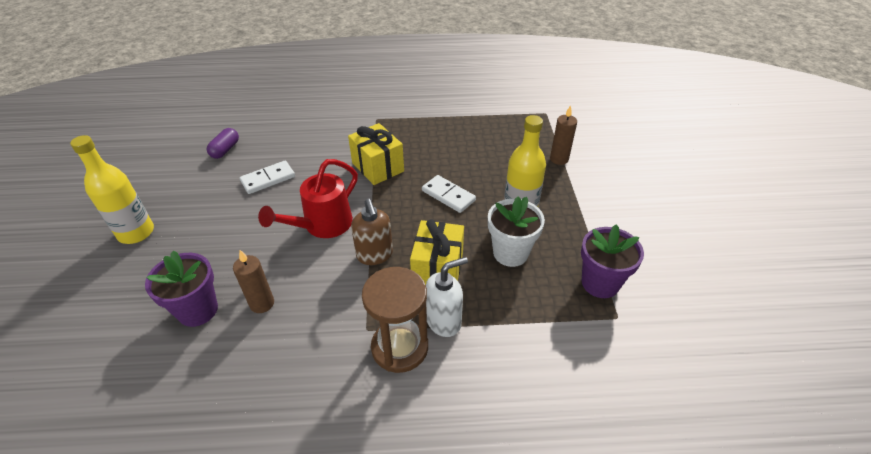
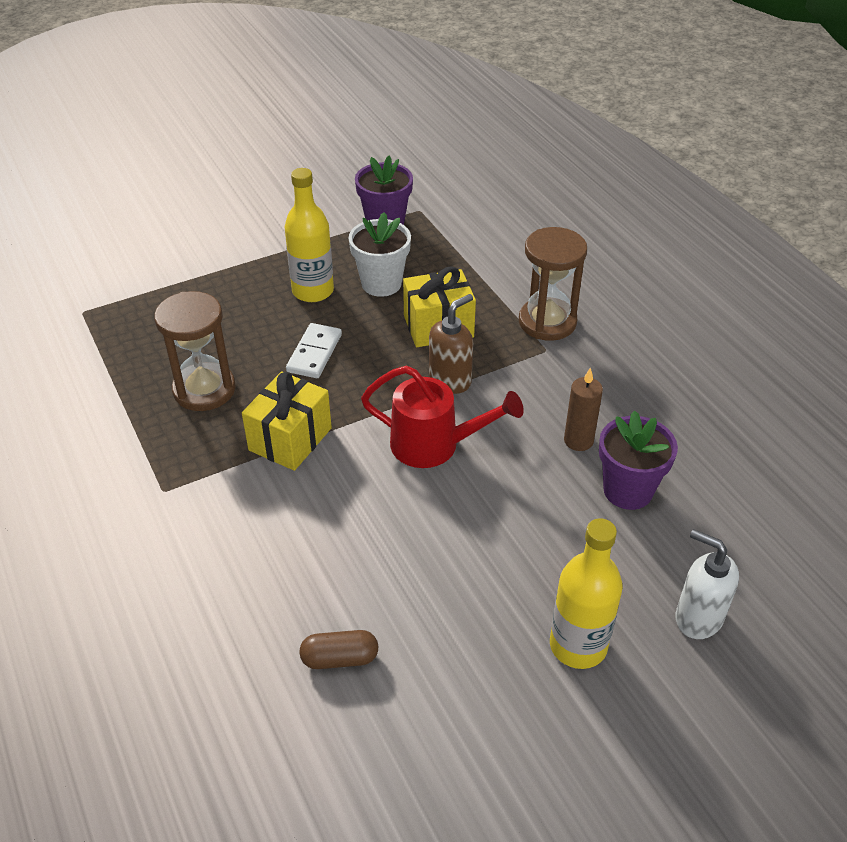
camera: 115 degrees left, 0 degrees up
(225, 150) = (340, 658): purple capsule -> brown capsule
(268, 179) = (381, 552): white domino -> none
(444, 144) = (204, 390): none -> brown hourglass
(444, 321) = (498, 304): white soap dispenser -> white soap dispenser (698, 617)
(559, 159) = (193, 281): brown candle -> none

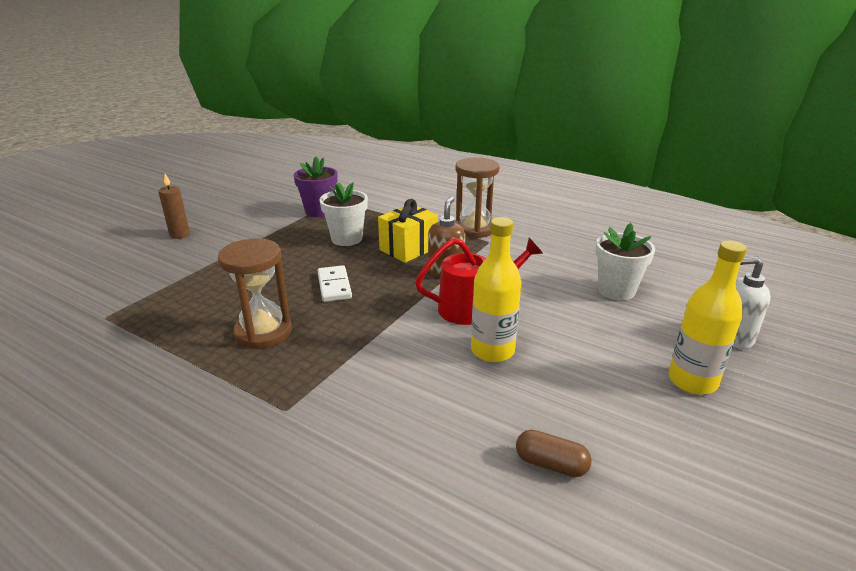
camera: 30 degrees left, 15 degrees down
(290, 439) = (364, 339): yellow gift -> none
(313, 291) = (300, 254): yellow bottle -> yellow bottle (492, 351)
(340, 658) = (551, 464): brown capsule -> brown capsule turned 60 degrees clockwise
(578, 440) = (559, 276): brown candle -> brown candle (180, 234)
(628, 490) = (616, 290): purple flower pot -> white flower pot

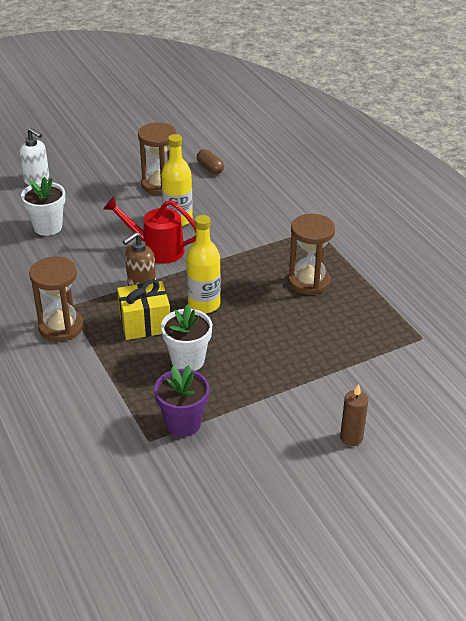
camera: 150 degrees left, 10 degrees up
(334, 286) = (237, 305): white domino -> none
(582, 394) = (159, 185): none -> brown hourglass
(692, 381) = (98, 171): yellow bottle -> yellow bottle (204, 304)

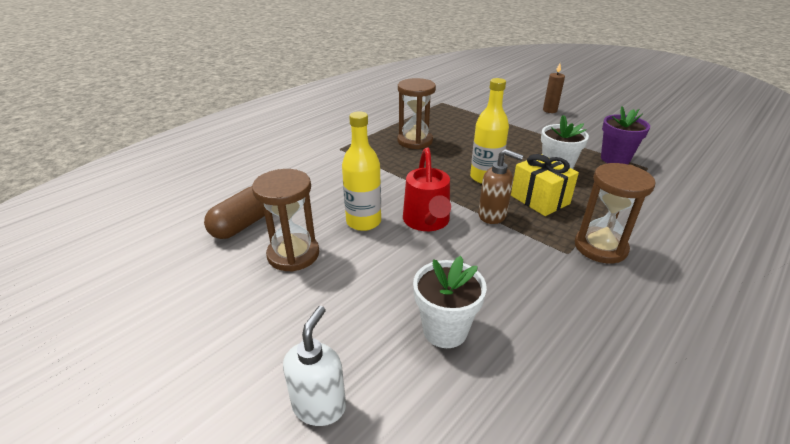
camera: 110 degrees left, 5 degrees down
(210, 168) = (243, 225): brown capsule -> brown capsule, size x1.58

